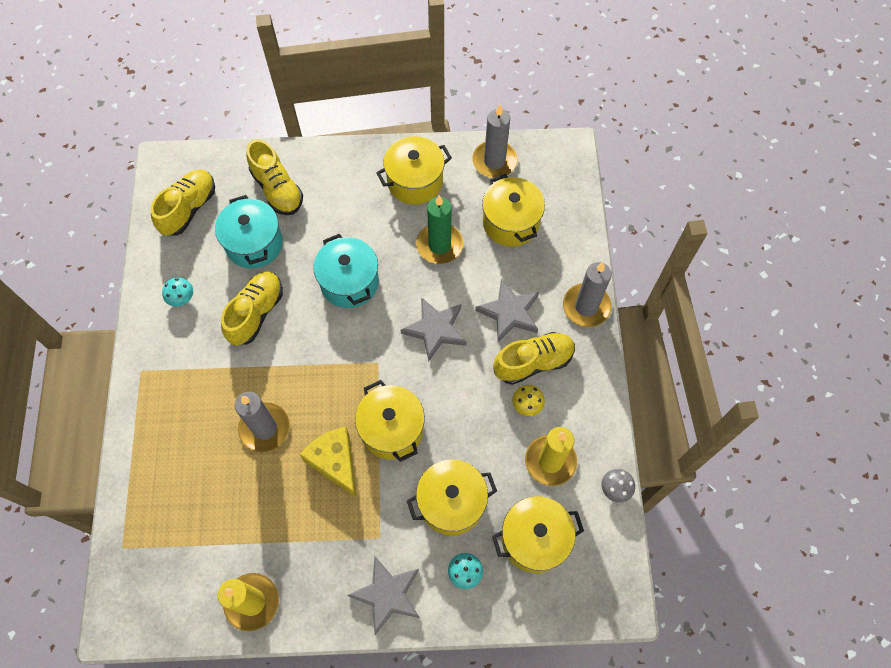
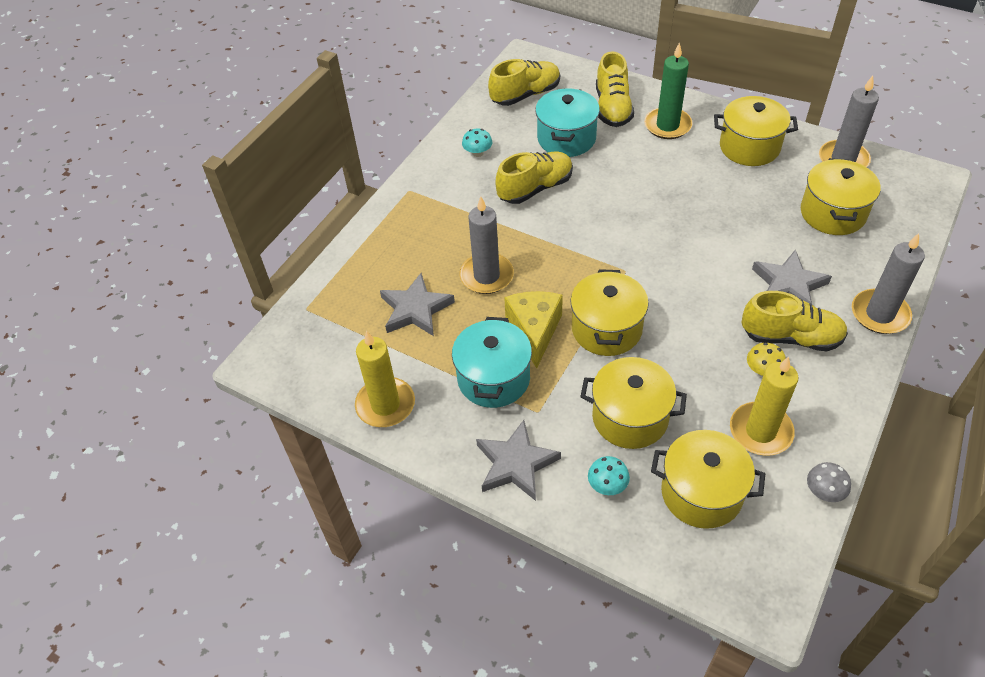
camera: 35 degrees right, 15 degrees down
(349, 282) = (637, 199): turquoise pot -> turquoise pot (493, 378)
(435, 329) = (700, 268): grey star -> grey star (415, 309)
(439, 245) = (745, 204): green candle -> green candle (667, 125)

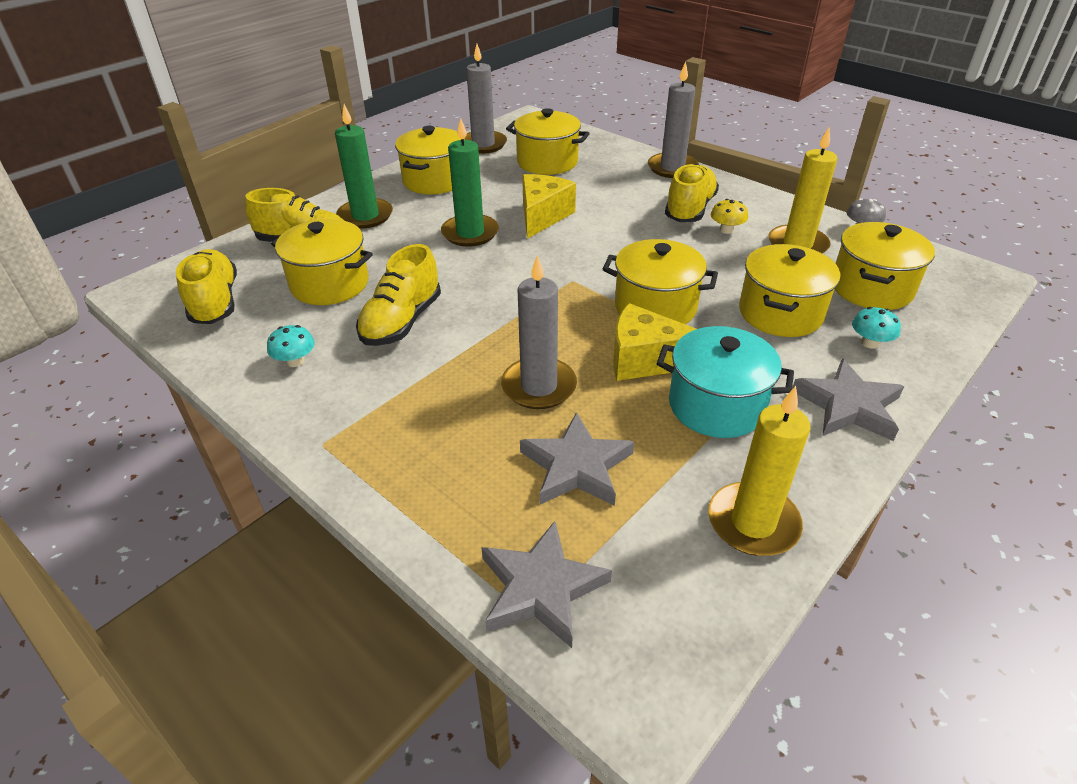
camera: 80 degrees left, 10 degrees down
(535, 188) = (402, 322): yellow shoe -> yellow shoe turned 135 degrees counterclockwise
(566, 138) = (330, 284): turquoise pot -> yellow pot
(670, 192) = (470, 233): none -> green candle
(721, 231) = (542, 216): none -> yellow cheese
(788, 285) = (626, 198): grey star -> grey star (541, 588)

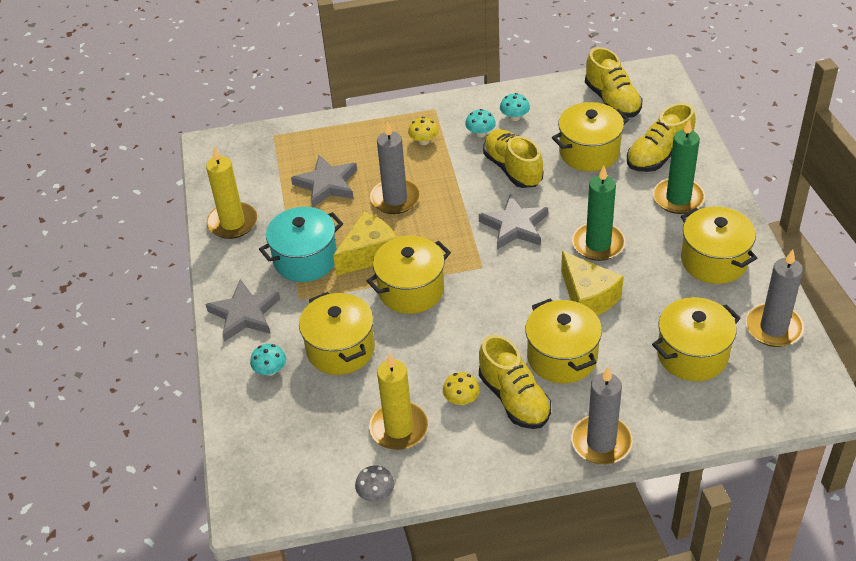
camera: 130 degrees right, 5 degrees up
(215, 302) = (612, 100): yellow shoe -> yellow shoe turned 45 degrees clockwise
(350, 375) = (480, 133): none -> turquoise mushroom
(405, 418) = (424, 141): none -> yellow mushroom
(541, 588) = (281, 143): grey star -> grey star (515, 226)
(871, 288) = (310, 424): yellow pot -> yellow pot (562, 357)

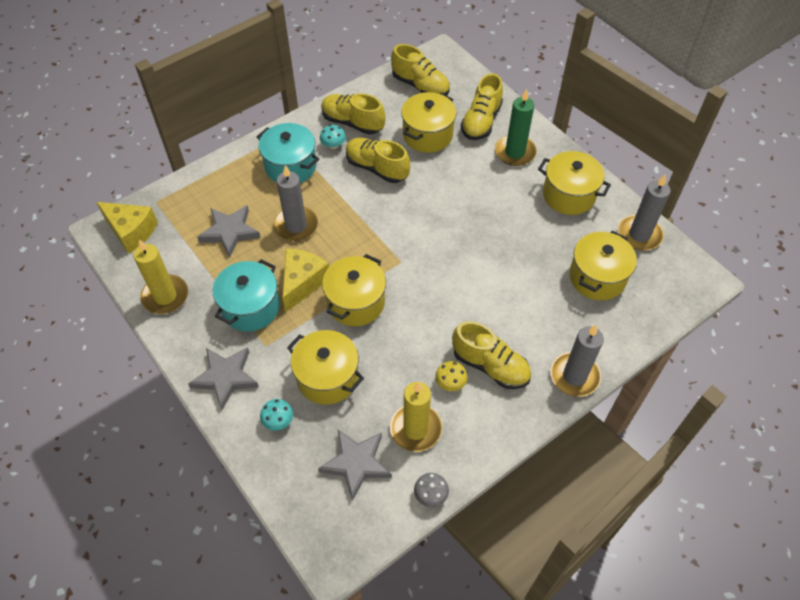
camera: 30 degrees left, 10 degrees up
(424, 141) = (290, 166): yellow mushroom -> turquoise pot
(514, 117) = (352, 122): turquoise mushroom -> yellow shoe
(515, 226) = (406, 217): grey star -> grey star (356, 463)
(562, 357) = (506, 316): yellow pot -> none
(588, 297) = (496, 258): yellow cheese -> yellow cheese (131, 231)
(598, 244) = (478, 210): green candle -> none

